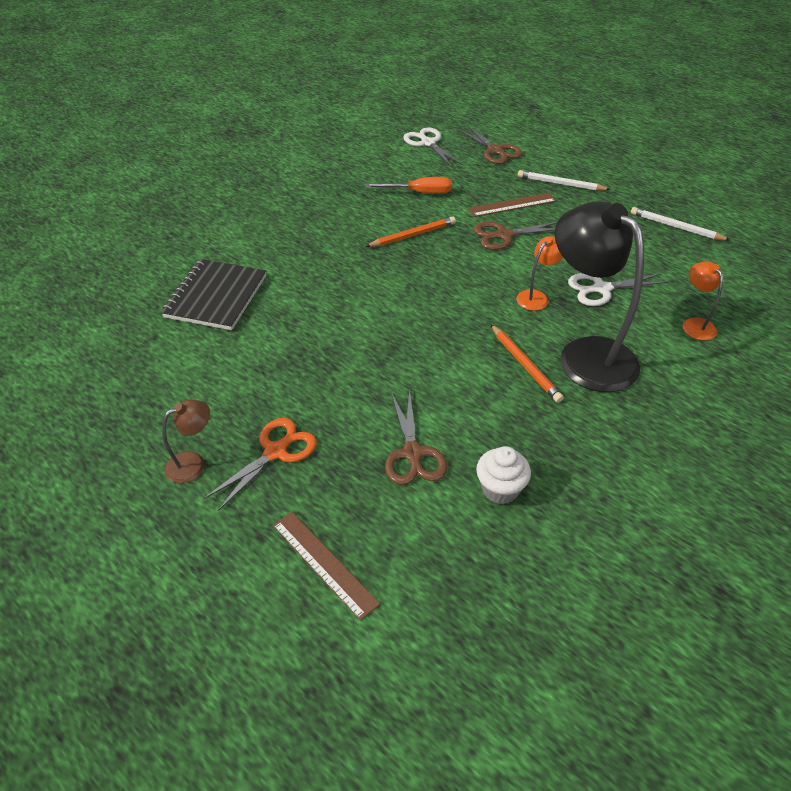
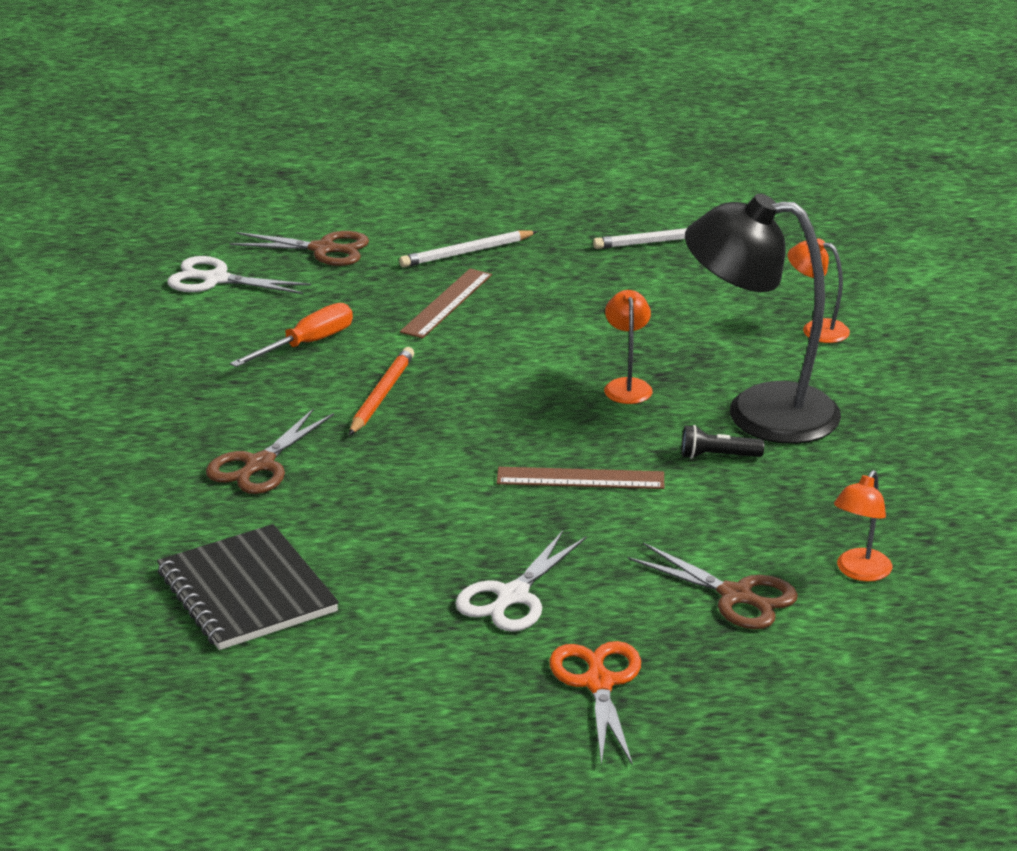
camera: 45 degrees left, 15 degrees down
(193, 463) = (529, 750): brown lamp -> none
(324, 563) = (803, 731): brown ruler -> brown ruler (580, 478)
(500, 489) = (859, 572): white cupcake -> orange lamp
(504, 235) = (491, 341): brown scissors -> brown scissors (260, 465)
(525, 365) = (717, 456): orange pencil -> black flashlight
(601, 289) = (681, 343): white scissors -> white scissors (512, 596)

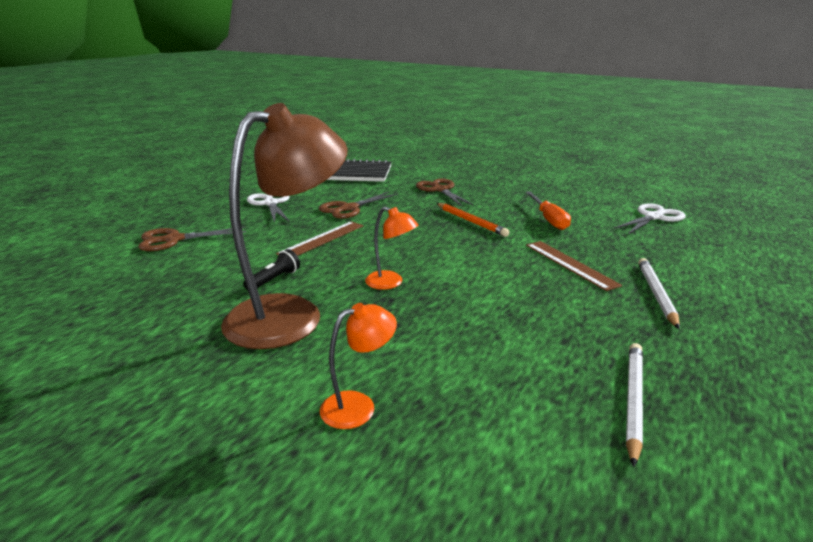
camera: 125 degrees right, 5 degrees down
(323, 249) = (687, 250): brown scissors -> brown scissors (349, 208)
(598, 683) = (195, 201): orange scissors -> none
(759, 412) = (290, 313): black lamp -> brown lamp
(859, 572) = (115, 273): orange lamp -> none

